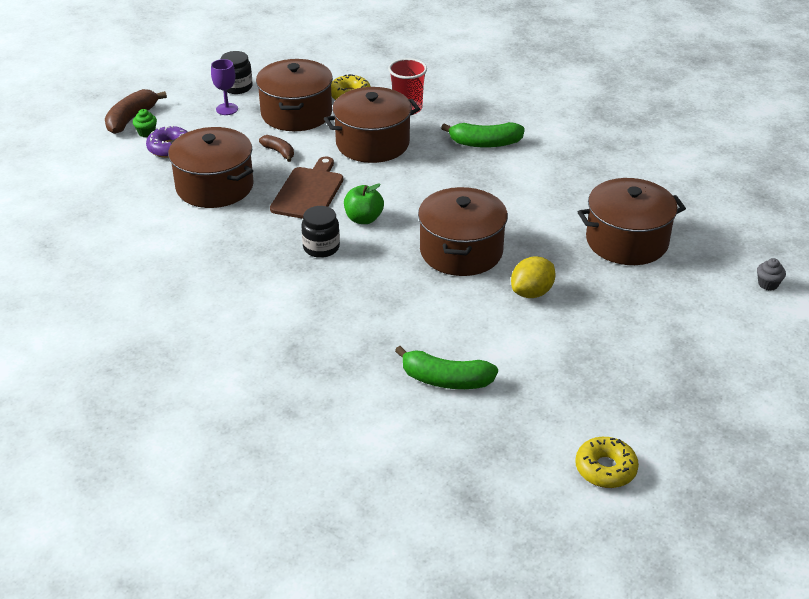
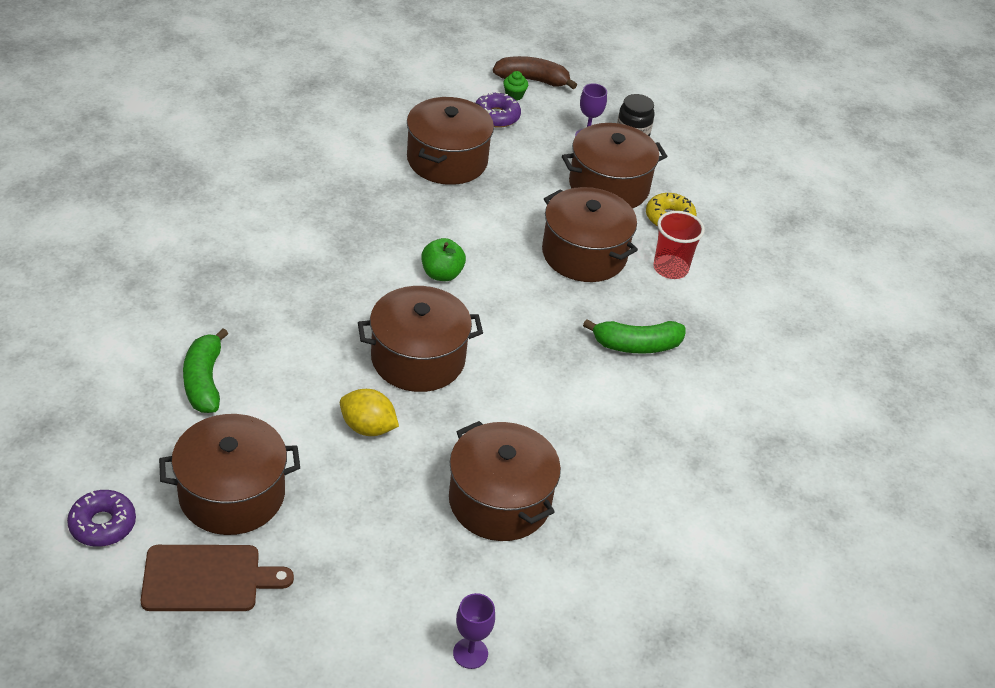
camera: 65 degrees right, 5 degrees up
(279, 152) = (529, 189): brown banana -> none
(308, 192) = (470, 225): brown cutting board -> brown cutting board (207, 578)
(321, 247) = (379, 253): black jar -> none
(485, 143) = (636, 345): green banana -> green banana turned 75 degrees counterclockwise
(588, 382) = (232, 494): none -> brown pot
(605, 469) = (103, 524): yellow donut -> purple donut
(768, 284) = (470, 653): grey cupcake -> purple goblet

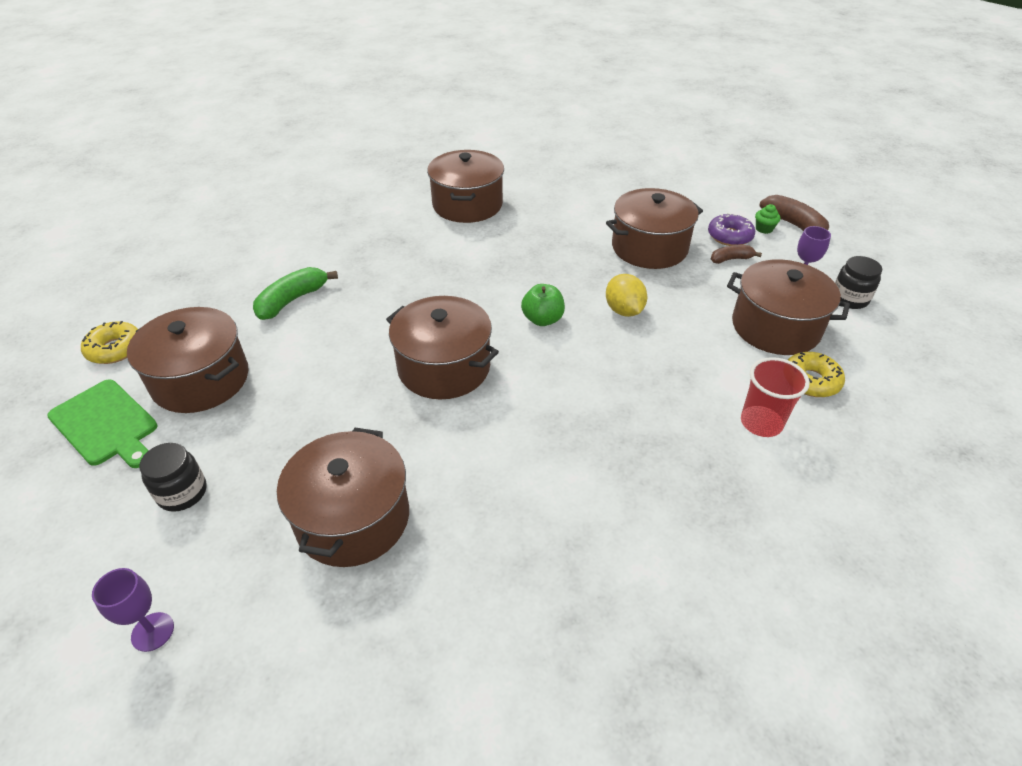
camera: 50 degrees right, 0 degrees up
(103, 524) = (115, 349): purple donut -> yellow donut
(207, 578) = (106, 424): brown cutting board -> green cutting board
(355, 573) = (182, 493): none -> black jar
(368, 427) = (342, 393): yellow lemon -> yellow lemon (624, 310)
(520, 139) = (731, 259): none -> brown banana
(584, 254) = (685, 367): brown pot -> brown pot (467, 205)
(636, 345) = (644, 469): green banana -> none

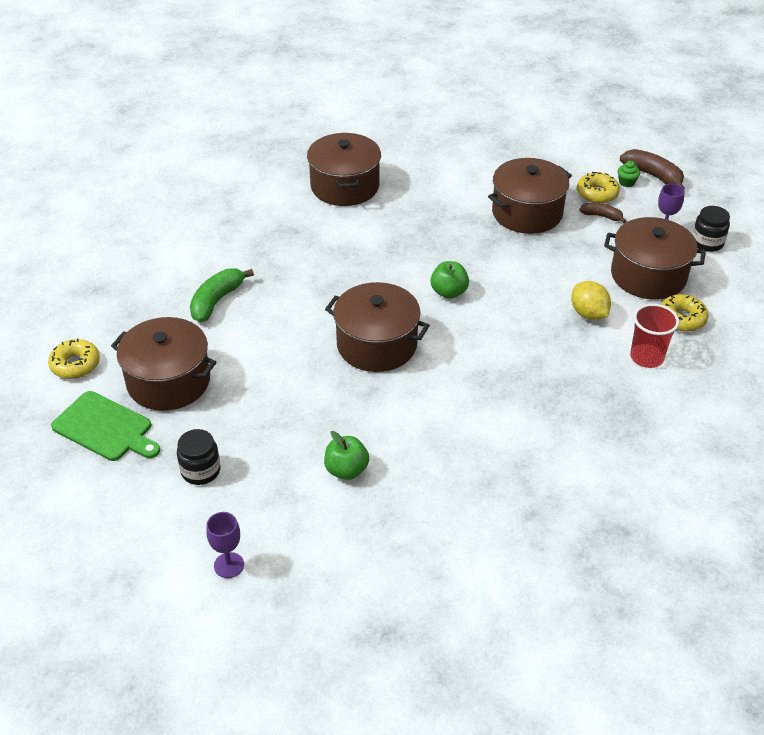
camera: 10 degrees left, 0 degrees up
(353, 518) = (346, 470): brown pot -> green apple
(624, 310) = (517, 276): yellow lemon -> yellow lemon (588, 314)
(729, 236) = (597, 193): purple donut -> yellow donut
(731, 259) = (601, 216): brown banana -> brown banana turned 45 degrees clockwise

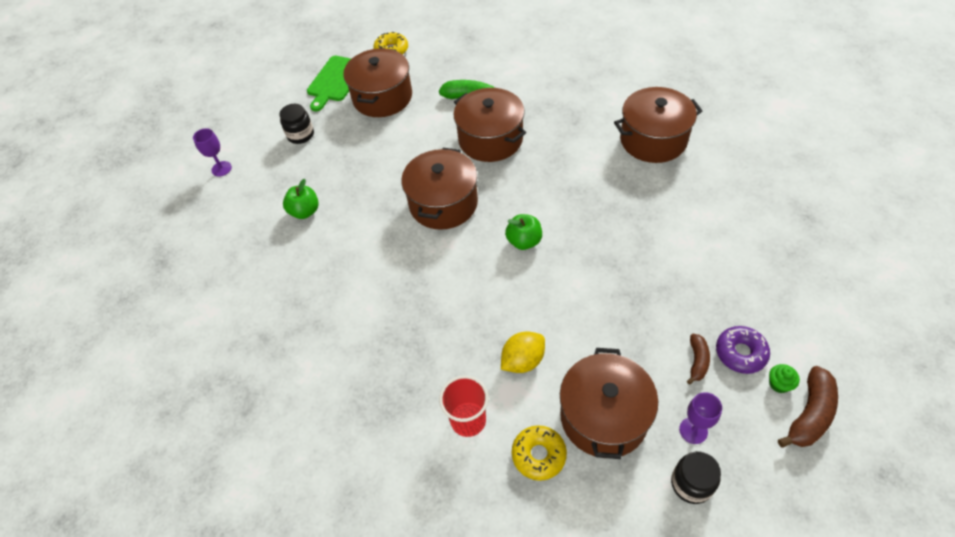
camera: 85 degrees right, 10 degrees up
(527, 213) = (673, 288): brown pot -> brown pot (490, 139)
(597, 193) = (740, 353): yellow donut -> purple donut

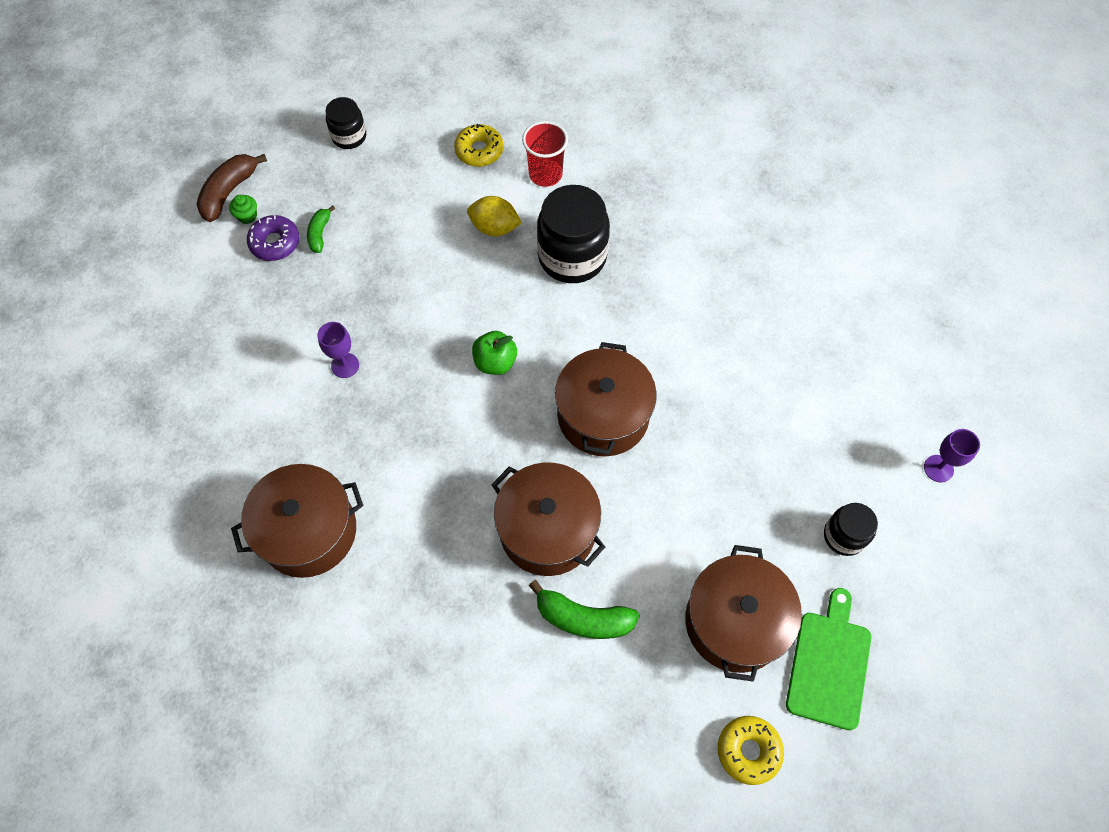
camera: 170 degrees right, 10 degrees up
(305, 211) = (787, 399): green apple -> none
(451, 328) = (572, 257): none -> black jar
(523, 361) = (494, 228): yellow lemon -> yellow lemon turned 60 degrees clockwise
(603, 416) = (418, 182): brown pot -> none
(693, 430) = (338, 175): purple goblet -> purple goblet (345, 365)
(697, 361) = (320, 233): brown banana -> green banana

